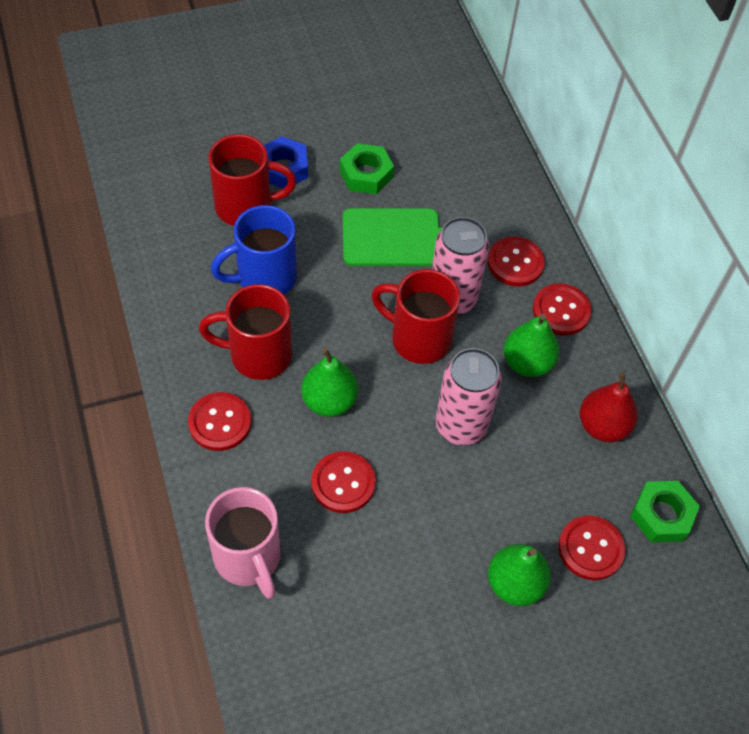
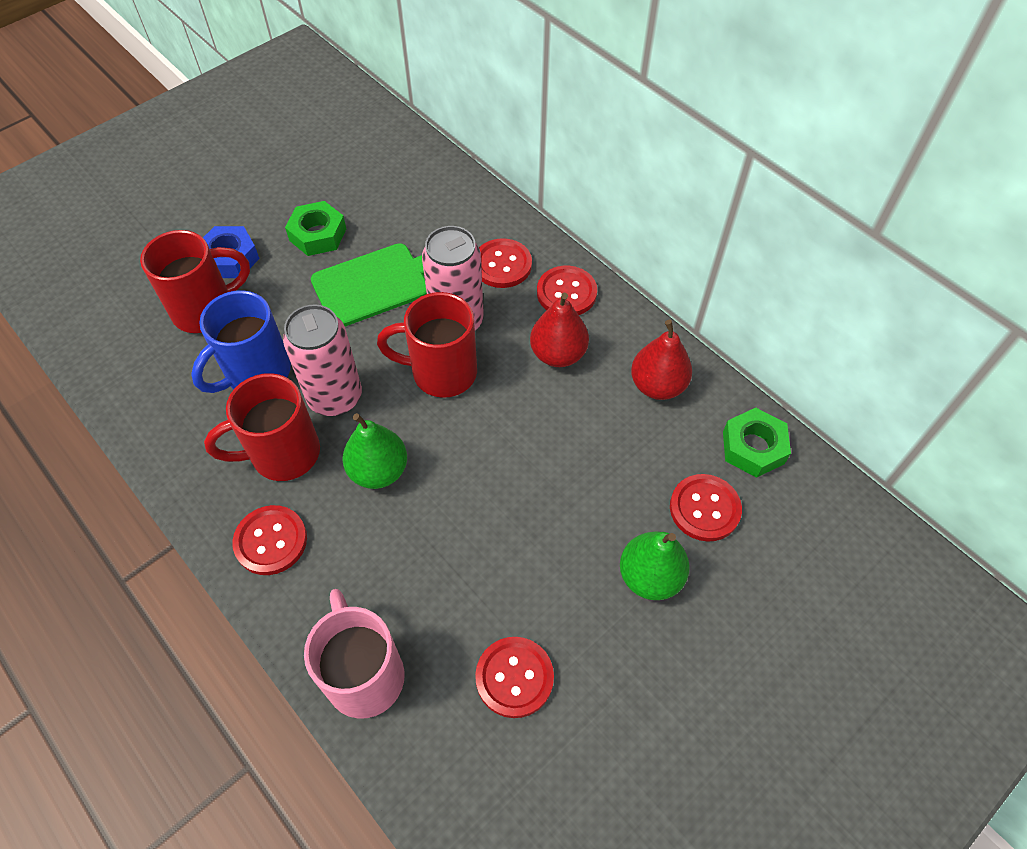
camera: 20 degrees left, 0 degrees up
(248, 558) = (364, 674): pink mug -> pink mug turned 150 degrees counterclockwise
(343, 483) = (430, 549): red button -> red button (514, 677)
(461, 426) = (523, 441): pink can -> pink can (335, 397)
(527, 363) = (558, 354): green pear -> red pear

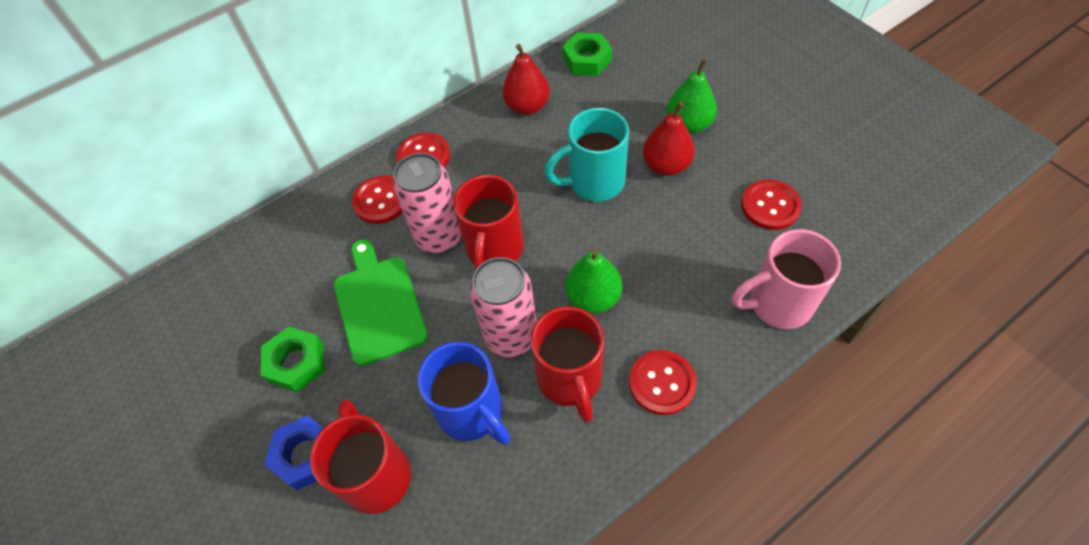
camera: 80 degrees left, 0 degrees up
(541, 465) = (594, 182): none -> turquoise mug
(558, 354) = (488, 166): red pear -> red pear (666, 165)
(704, 508) = (635, 90): red button -> none

